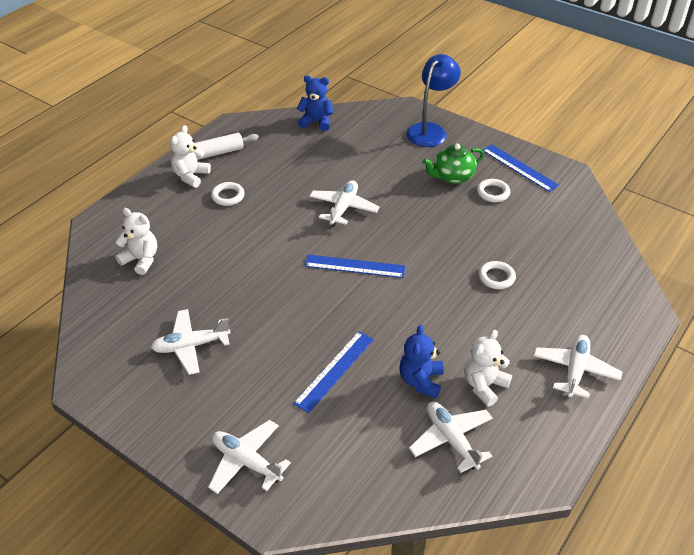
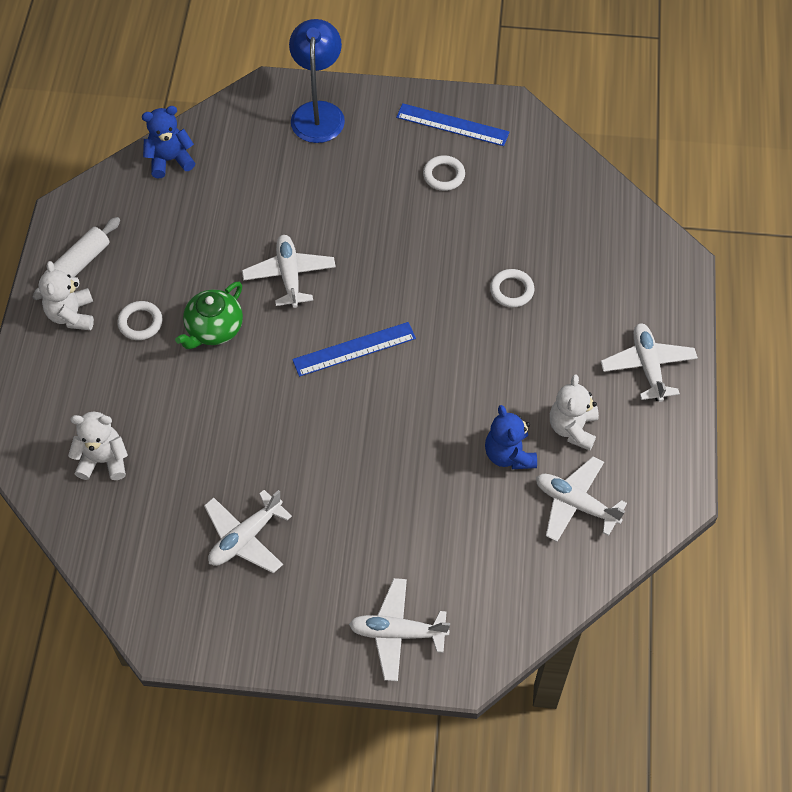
camera: 30 degrees left, 15 degrees up
(334, 371) = (416, 488): blue ruler -> none
(452, 176) = (385, 172): green teapot -> green teapot (214, 329)

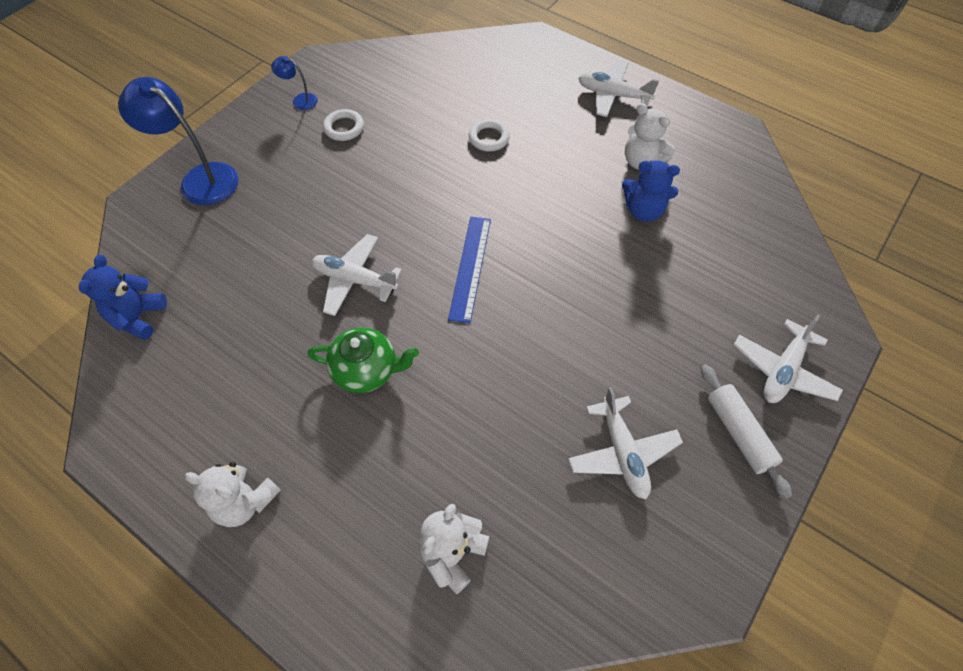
camera: 60 degrees left, 0 degrees up
(79, 264) = (186, 463): white rolling pin -> white rolling pin (738, 433)
(140, 323) = (308, 435): white ring -> none
(214, 329) = (367, 370): green teapot -> green teapot turned 60 degrees counterclockwise
(452, 125) = (300, 100): blue ruler -> blue lamp
(575, 504) = (712, 191): white plane -> none

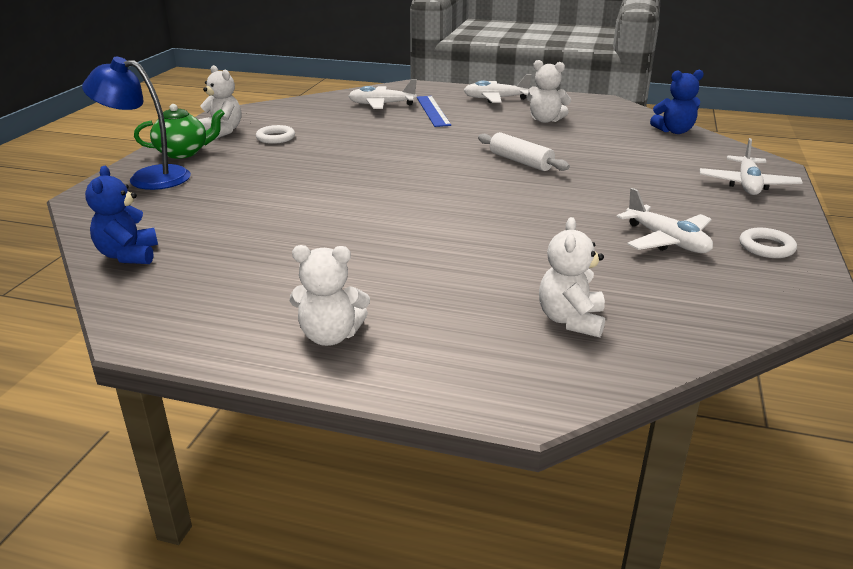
camera: 20 degrees left, 30 degrees down
(300, 100) = (223, 131): blue lamp -> white teddy bear
(355, 280) = (346, 202): white plane -> white plane (381, 105)
(367, 370) = (397, 243): green teapot -> green teapot (183, 153)
(470, 267) = (448, 181): blue ruler -> blue ruler (432, 111)
(489, 138) = (411, 126): white ring -> white ring (766, 247)
(643, 211) = (568, 138): blue teddy bear -> blue teddy bear (674, 131)
(738, 433) = (747, 216): white rolling pin -> white rolling pin (520, 161)

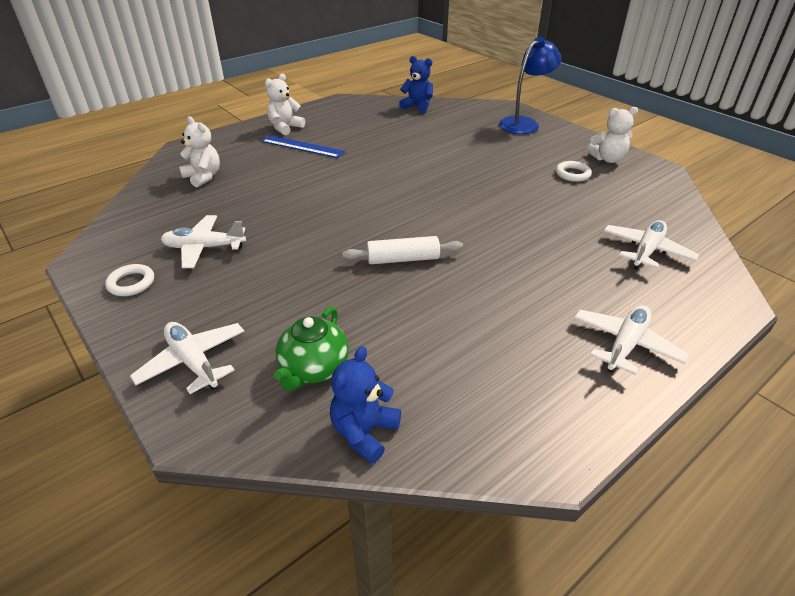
camera: 125 degrees right, 10 degrees up
(183, 153) = (564, 139): green teapot -> green teapot (313, 368)
(432, 111) = (601, 274): blue ruler -> blue ruler (302, 146)
(545, 120) = (504, 339): white teddy bear -> none

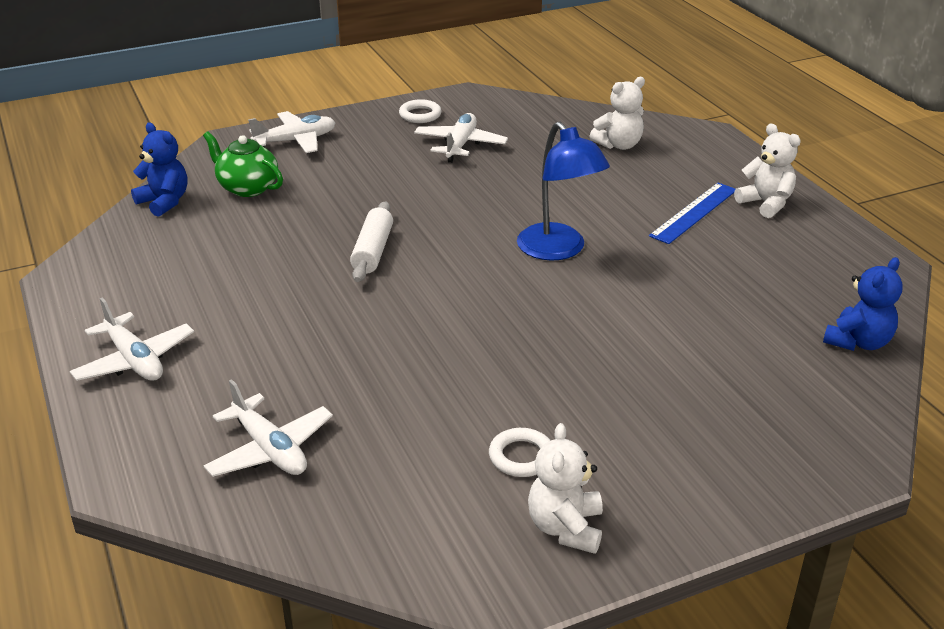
camera: 105 degrees right, 5 degrees down
(524, 123) = (761, 464): blue lamp -> blue lamp (558, 250)

